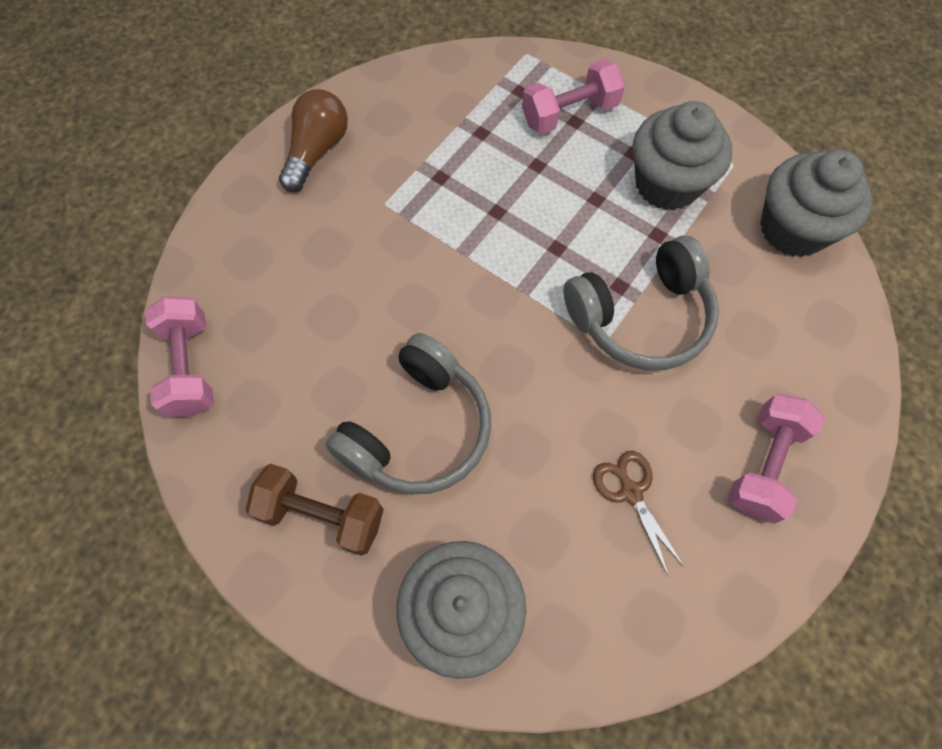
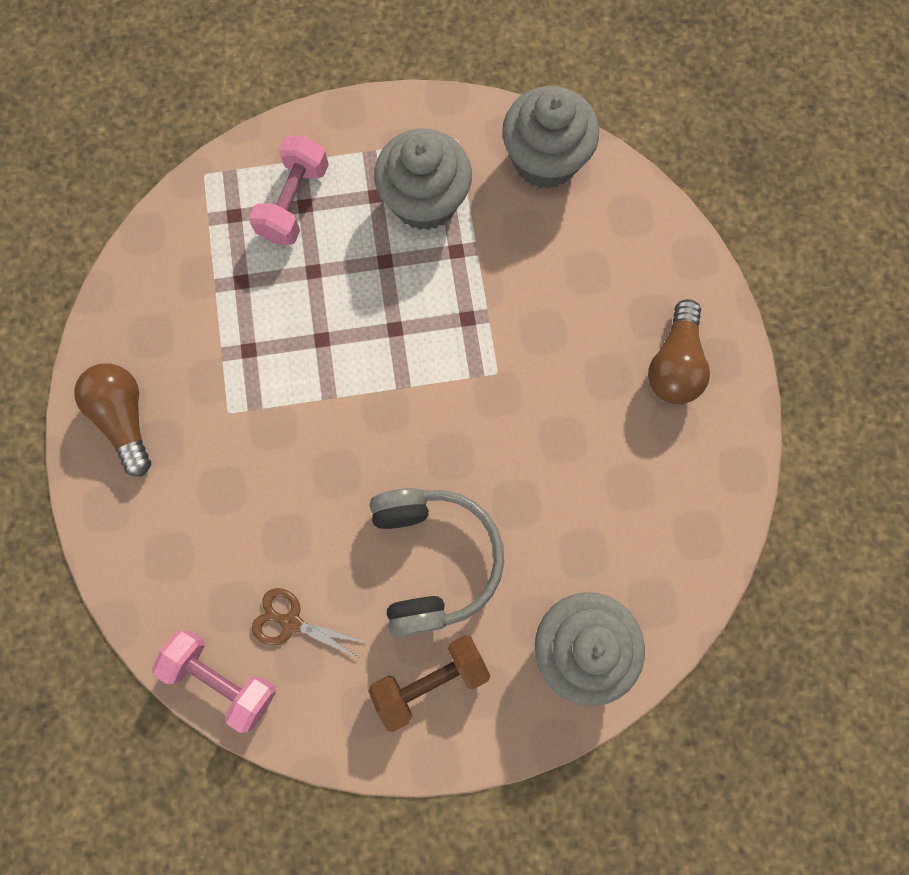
camera: 45 degrees left, 10 degrees up
(631, 492) = (611, 464): brown scissors -> brown scissors (291, 622)
(641, 317) = (503, 329): grey headphones -> none
(763, 464) = (674, 364): pink dumbbell -> brown light bulb

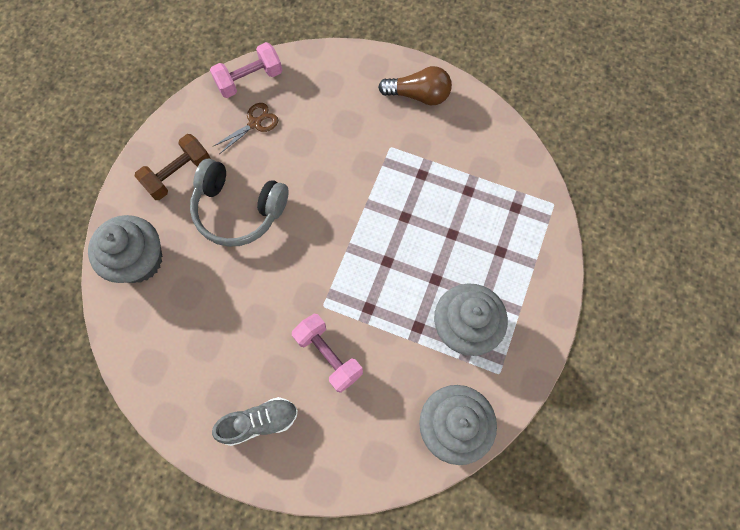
camera: 120 degrees right, 5 degrees down
(294, 202) = (506, 246): pink dumbbell -> pink dumbbell (328, 355)
(430, 680) = (178, 174): brown dumbbell -> brown dumbbell turned 45 degrees clockwise
(674, 364) = (259, 422): brown light bulb -> grey shoe

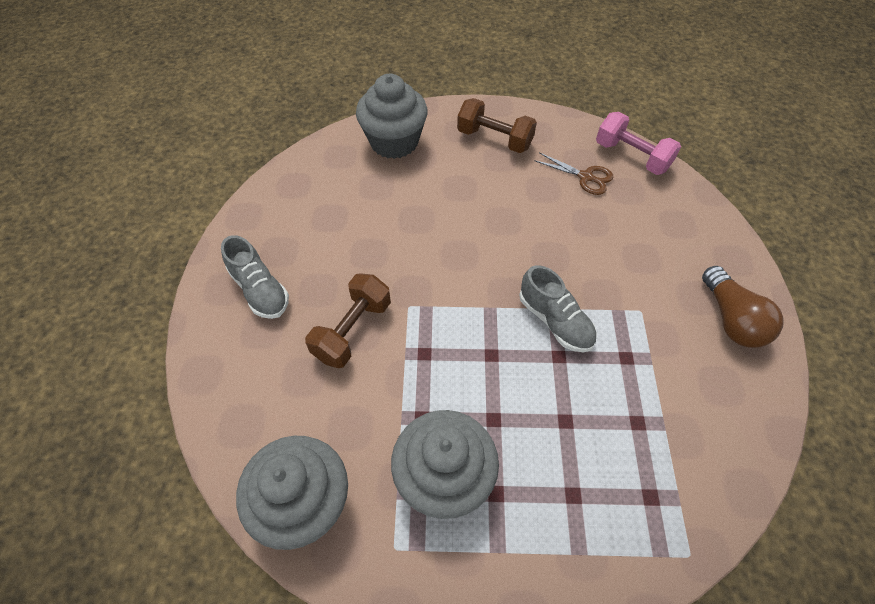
camera: 70 degrees right, 15 degrees down
(238, 209) = (482, 196): grey headphones -> none
(328, 355) = (352, 330): pink dumbbell -> brown dumbbell
(377, 207) = (555, 321): none -> grey shoe

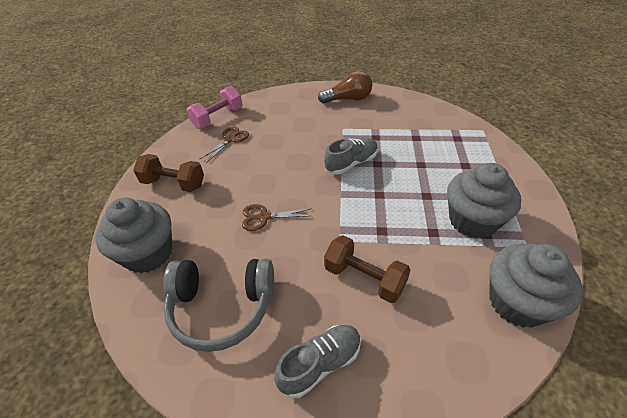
camera: 85 degrees left, 10 degrees down
(328, 208) = (222, 307): none -> grey headphones
(444, 228) = (264, 217): none -> brown scissors
(494, 139) = (173, 183): brown dumbbell -> brown dumbbell turned 75 degrees clockwise

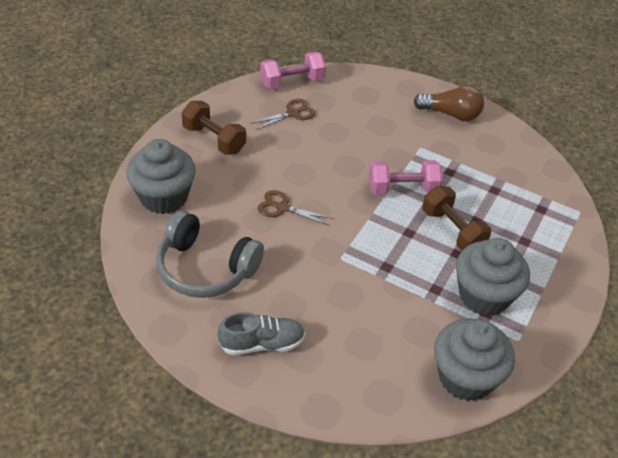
camera: 20 degrees right, 0 degrees up
(351, 163) = (403, 189): grey shoe -> pink dumbbell
(364, 278) = (341, 299): brown dumbbell -> brown dumbbell (452, 230)

